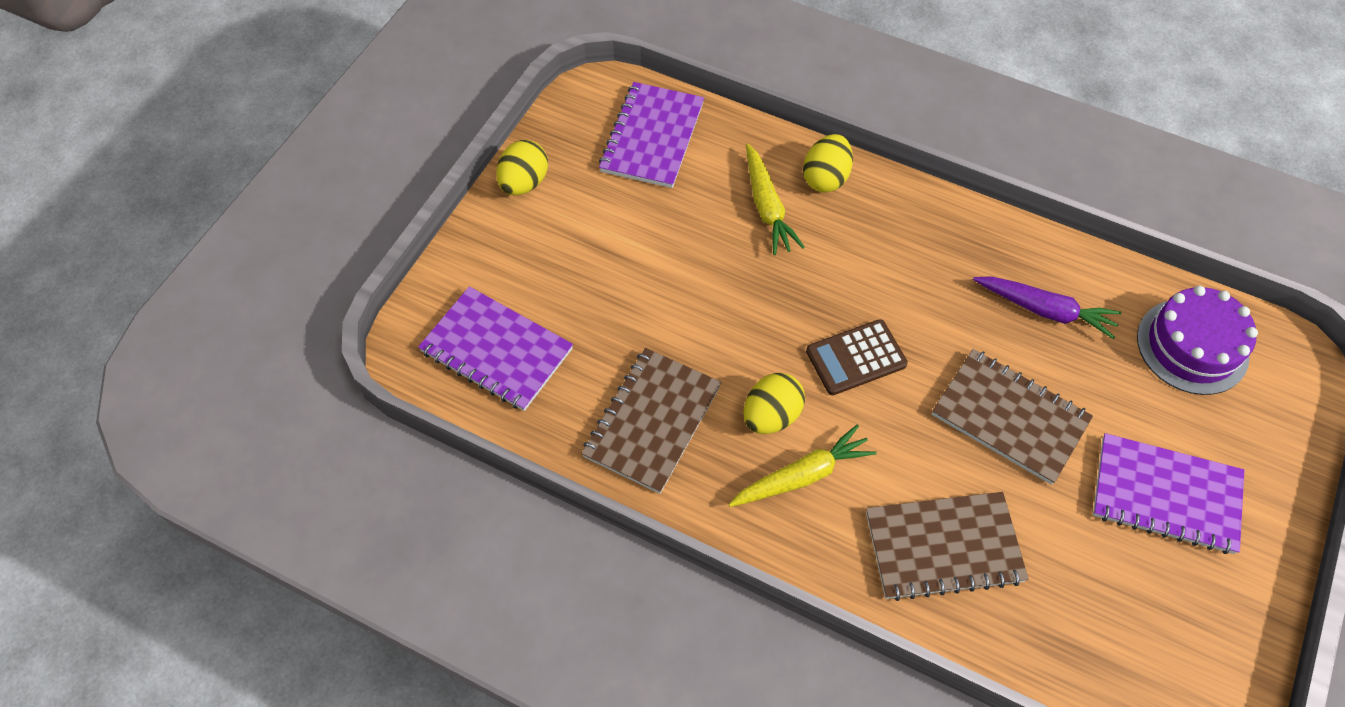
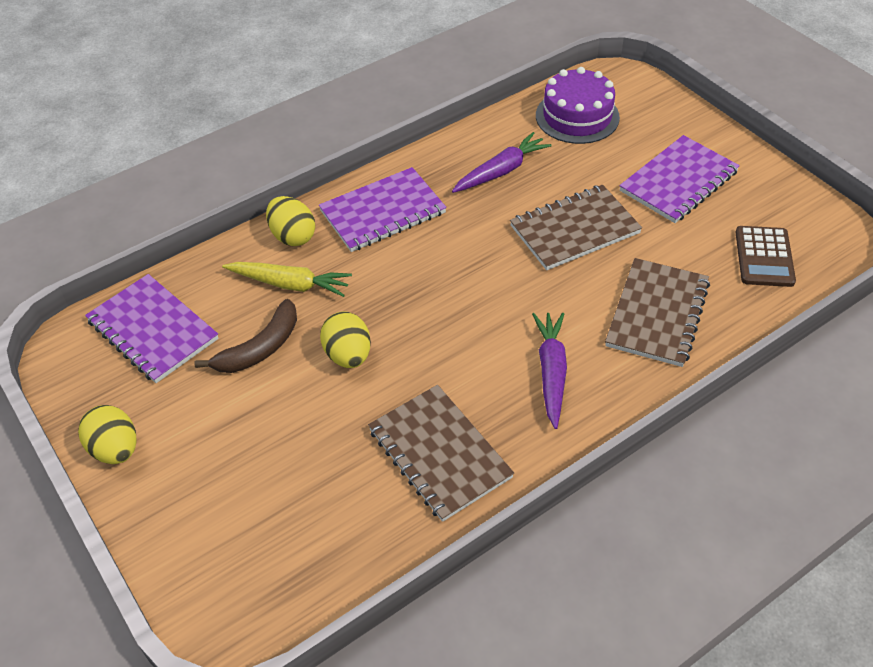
camera: 60 degrees left, 10 degrees down
(496, 350) = (284, 549): purple notebook -> purple notebook (382, 212)
(682, 224) = (260, 348): none -> brown banana
(771, 416) = (486, 368): yellow egg -> yellow egg (348, 355)
(802, 476) = (551, 372): yellow carrot -> purple carrot
(856, 358) = (469, 292): brown calculator -> brown calculator (764, 257)

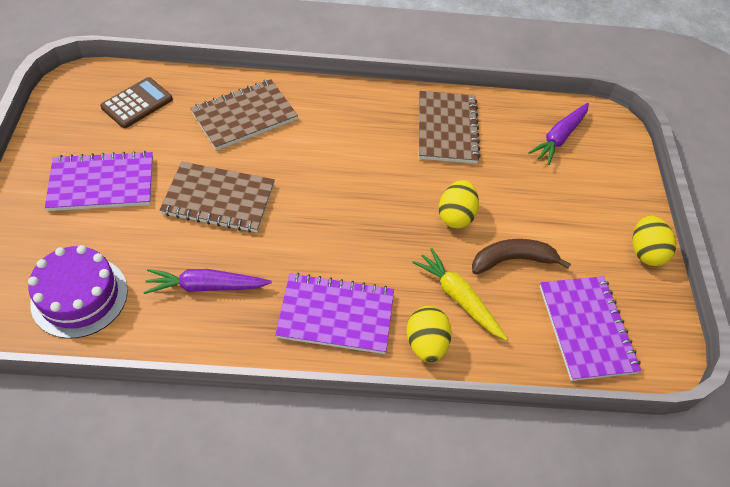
camera: 150 degrees left, 5 degrees up
(551, 372) = (343, 127): purple carrot -> purple carrot (559, 137)

